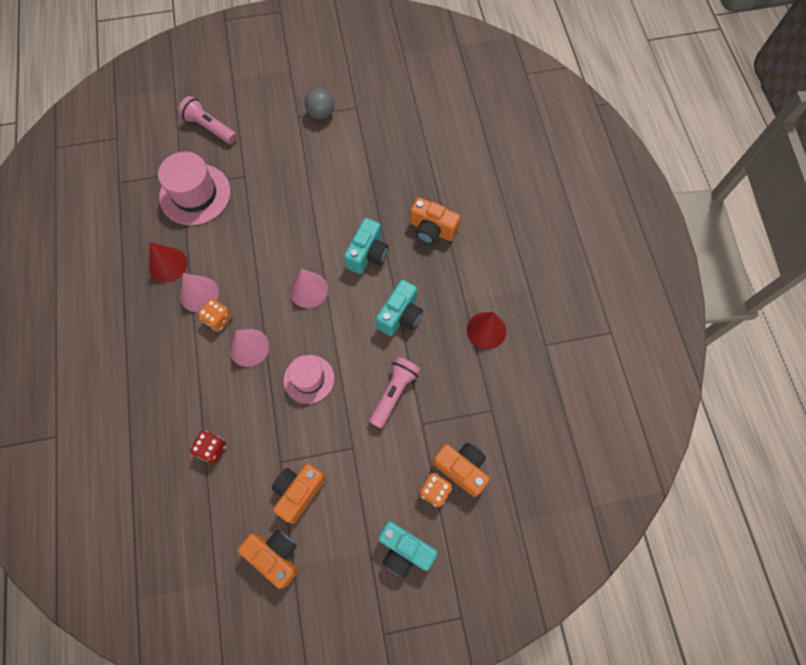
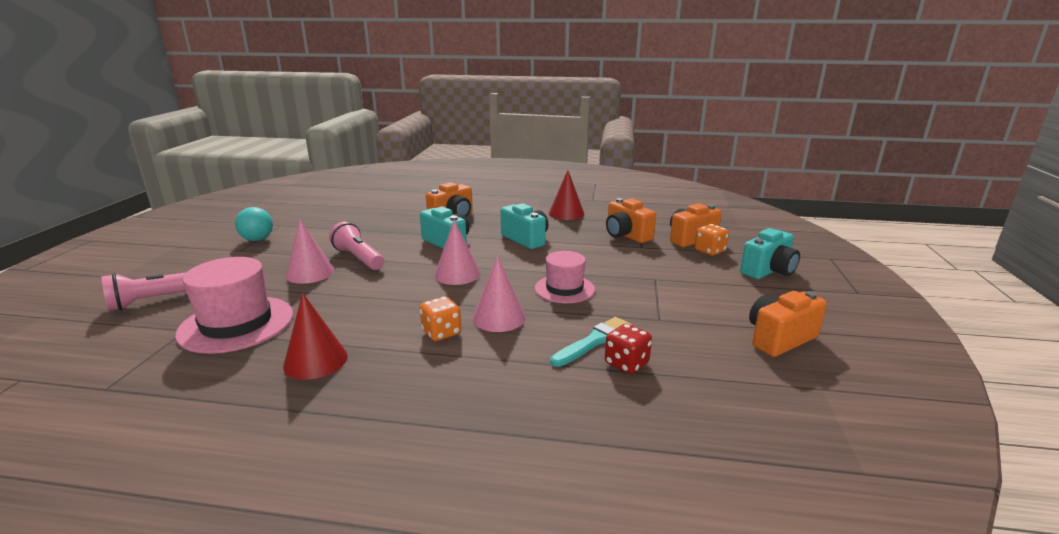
camera: 70 degrees left, 45 degrees down
(199, 294) = (390, 342): pink cone -> pink cone (310, 273)
(235, 421) = (594, 341): none -> turquoise brush
(298, 492) = (699, 313): orange camera -> orange camera (626, 235)
(321, 113) = (257, 239): grey ball -> turquoise ball
(394, 393) = (604, 253): pink flashlight -> pink flashlight (359, 258)

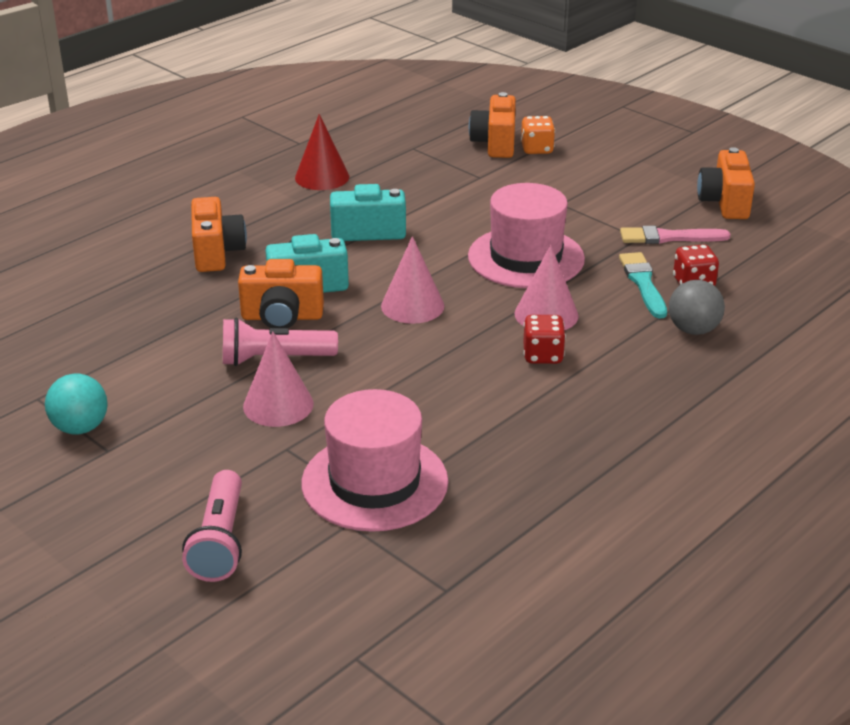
camera: 55 degrees left, 10 degrees up
(315, 361) = (523, 442): red cone -> none
(441, 333) = (543, 355): orange dice -> red dice
(552, 386) = (693, 330): none -> grey ball
(564, 289) = (526, 258): pink hat -> pink hat, size x1.57
(626, 235) = (440, 171): orange camera -> orange camera (282, 317)
(680, 331) = (669, 237): none -> pink brush
(768, 271) = (612, 145): turquoise camera -> none

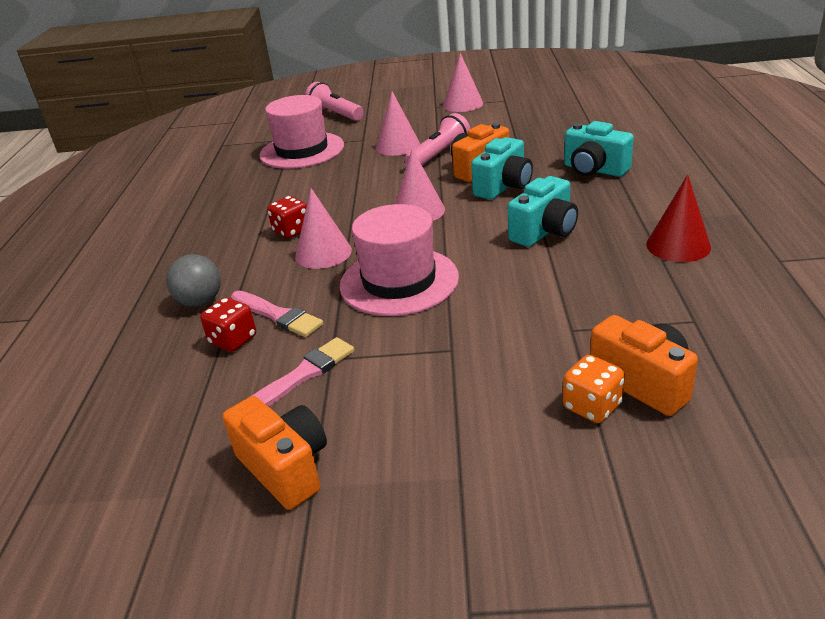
camera: 140 degrees right, 0 degrees up
(80, 428) = (463, 104): turquoise ball -> pink cone
(217, 253) = (594, 170): orange camera -> turquoise camera
(643, 283) = (278, 315): turquoise brush -> pink brush

